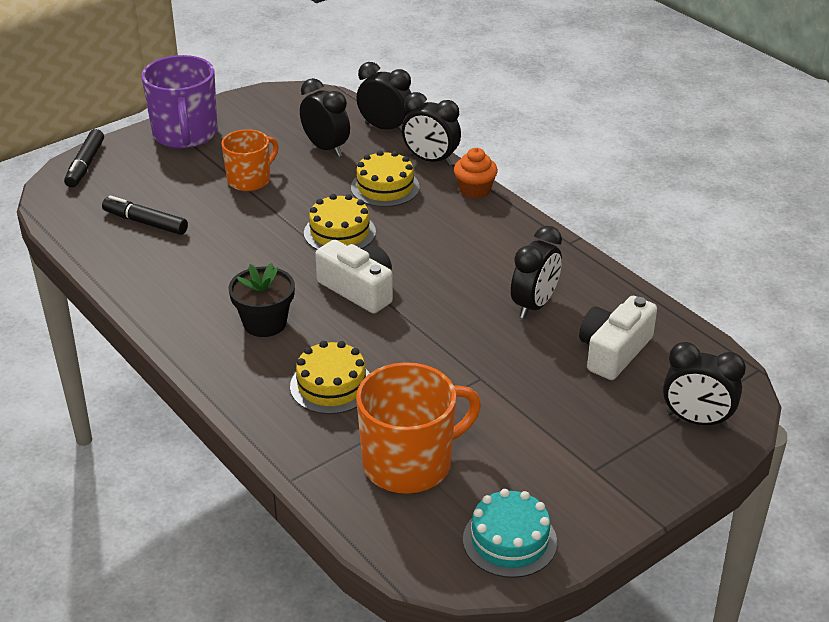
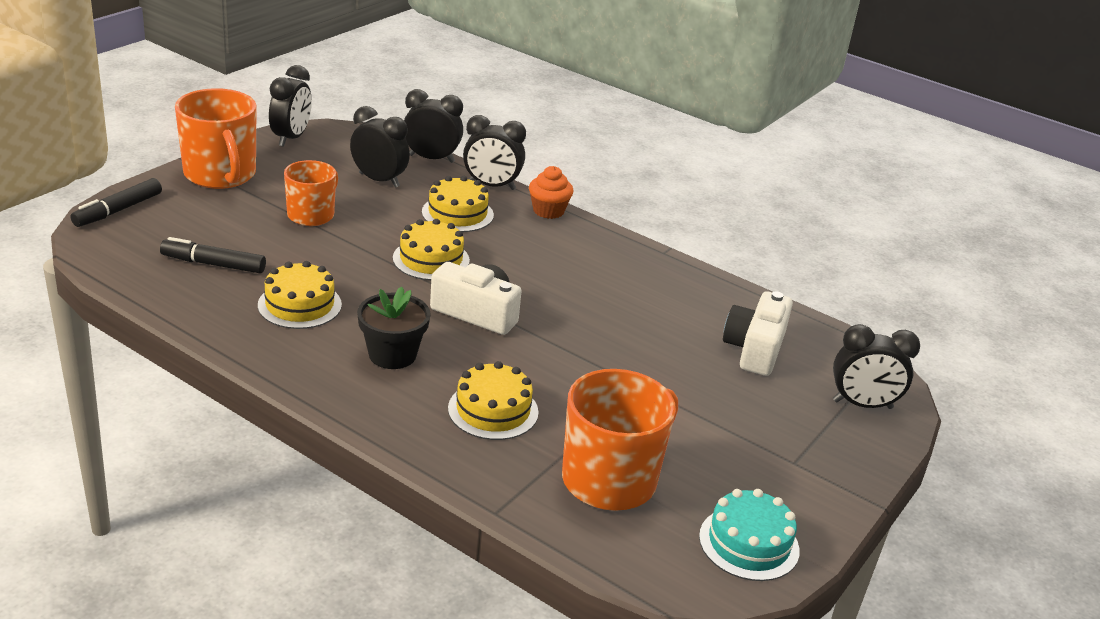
camera: 20 degrees left, 5 degrees down
(85, 165) = (118, 210): black marker -> black marker turned 45 degrees clockwise
(185, 134) = (220, 174): purple mug -> orange mug
(203, 268) = (299, 305): none -> yellow cake
(534, 305) = (659, 313): black clock -> black clock (291, 138)

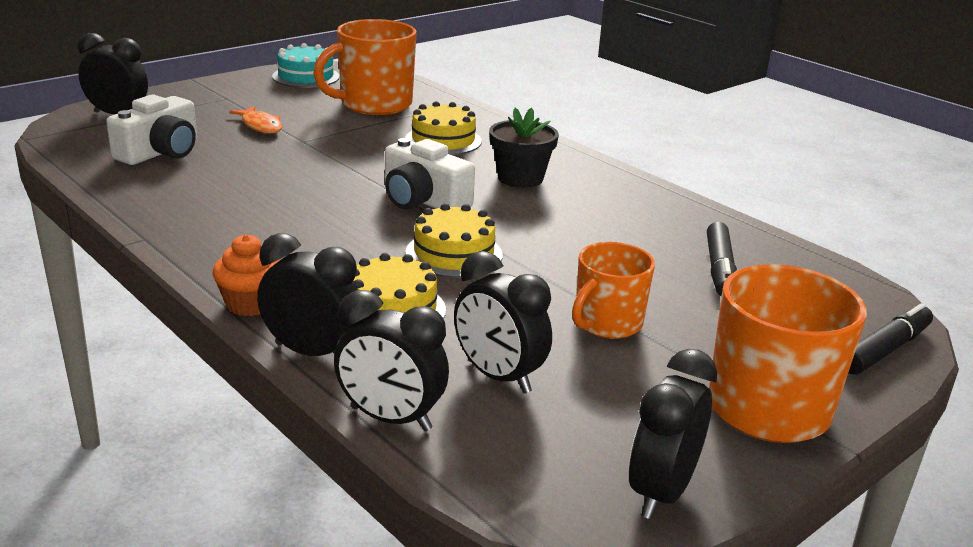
camera: 165 degrees left, 5 degrees down
(213, 264) = (719, 269): black marker -> black marker turned 75 degrees clockwise
(299, 305) = (612, 222): yellow cake -> none
(704, 408) = (260, 126): none -> orange fish

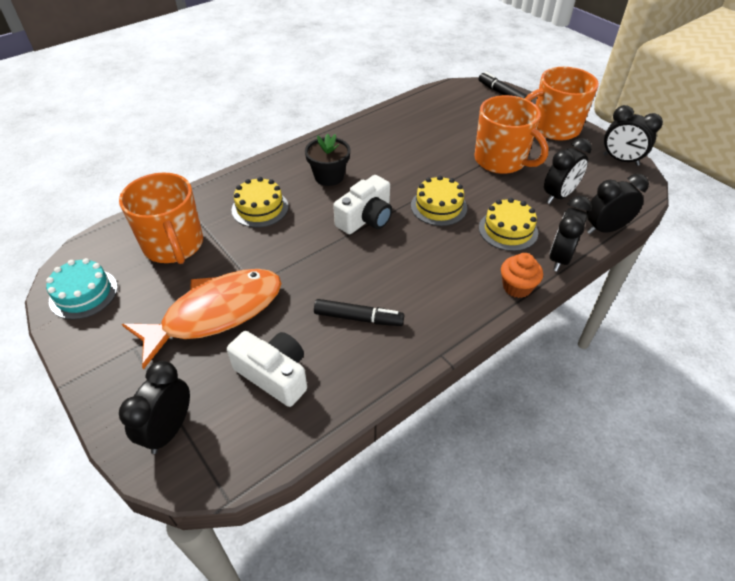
camera: 85 degrees left, 20 degrees up
(260, 126) = (216, 313): orange fish -> orange fish, size x2.33
(390, 419) = (604, 229): black clock -> black clock turned 135 degrees counterclockwise
(607, 323) = (501, 160): orange mug -> orange mug, size x1.59
(719, 269) = (439, 122): black marker -> black marker (358, 318)

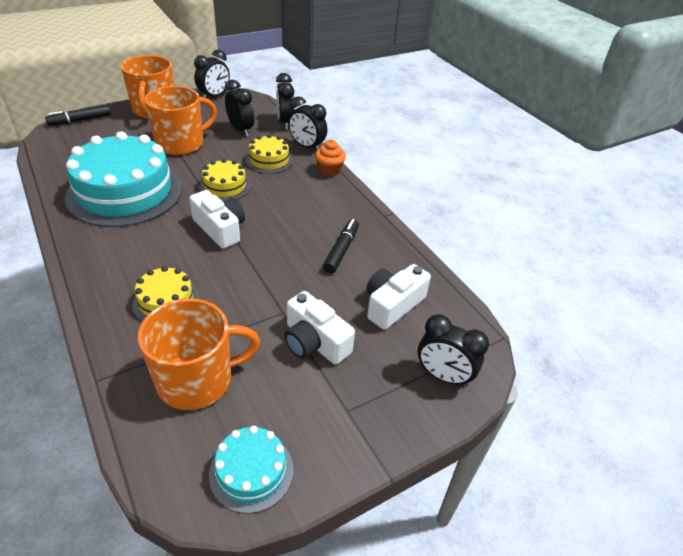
camera: 85 degrees left, 5 degrees down
(216, 313) = (314, 342): orange fish -> white camera
(329, 176) = (141, 244): black flower pot -> none
(400, 148) = (125, 192): none -> turquoise cake

